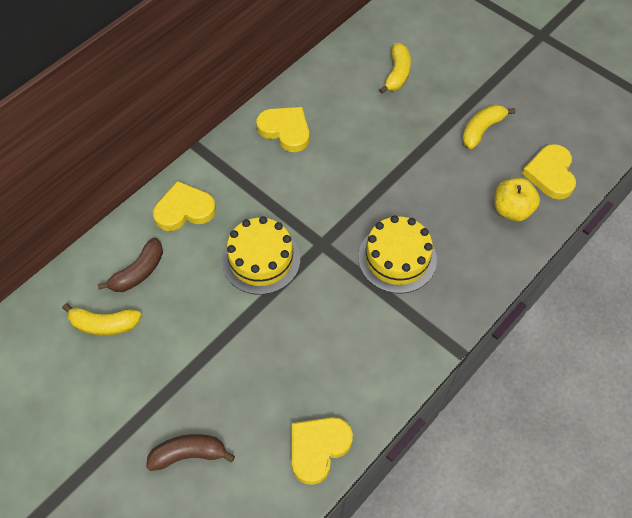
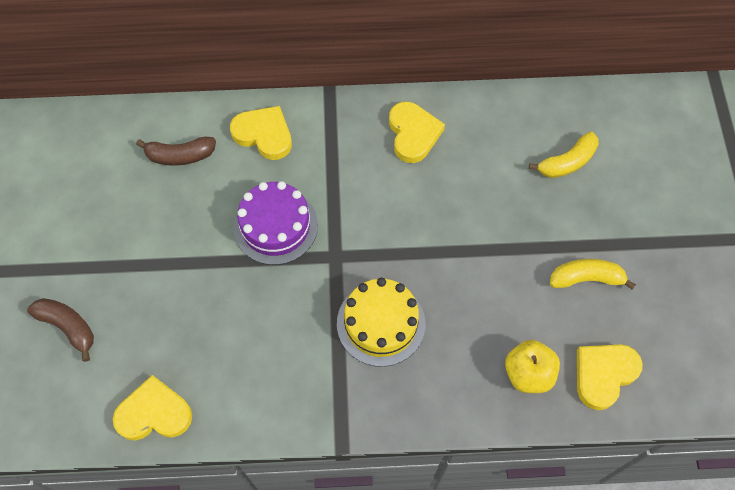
camera: 45 degrees right, 5 degrees up
(104, 324) = (116, 175): yellow banana -> none
(261, 259) = (275, 226): yellow cake -> purple cake

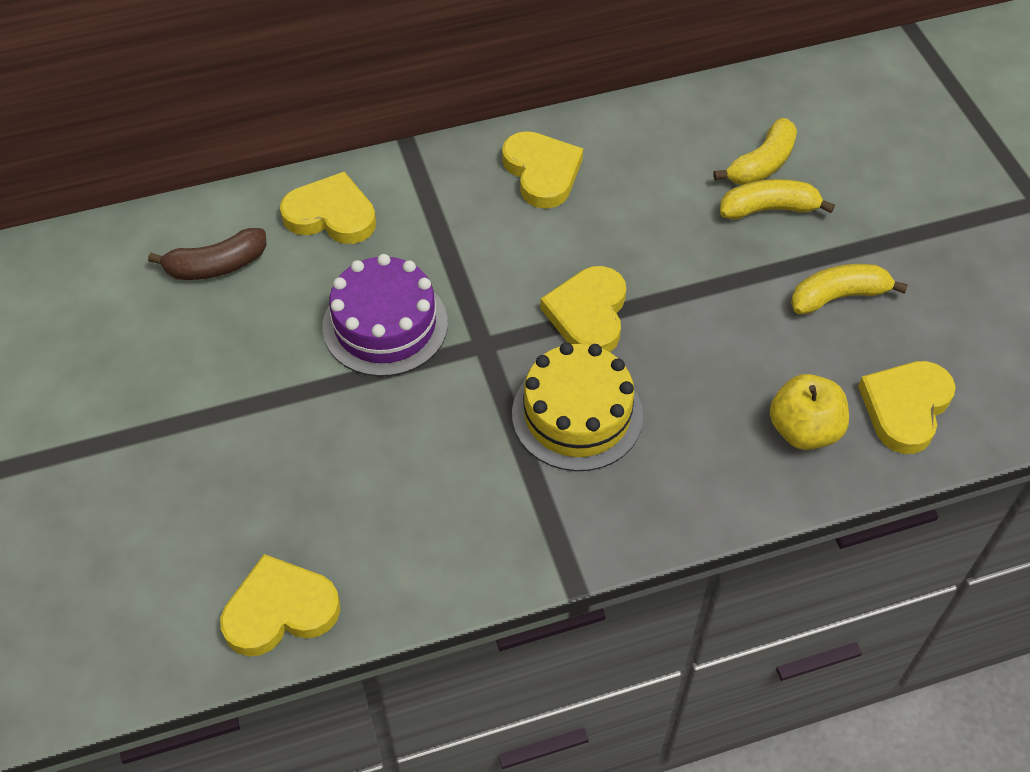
camera: 15 degrees left, 10 degrees down
(68, 327) = (111, 525): brown banana -> none
(411, 250) = (588, 314): none -> yellow heart
(560, 199) = (768, 209): none -> yellow banana

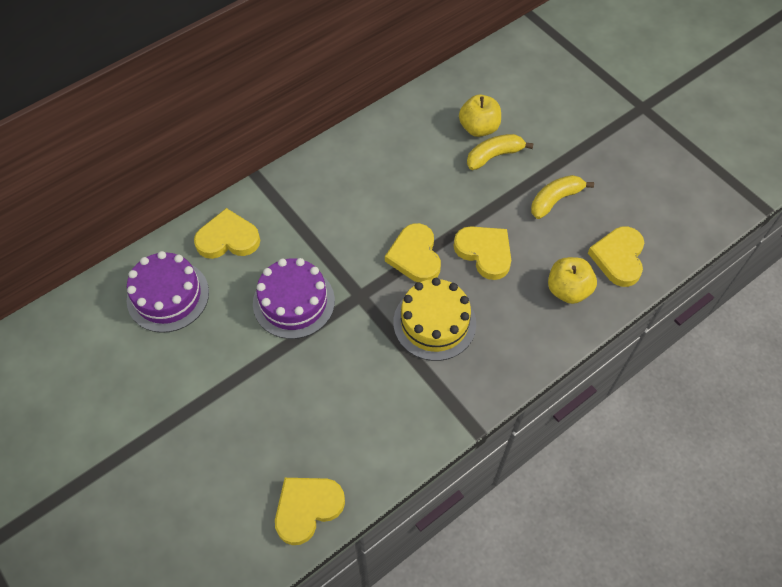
camera: 20 degrees left, 5 degrees up
(216, 266) = (168, 296): brown banana -> purple cake
(542, 172) = (349, 171): yellow heart -> yellow heart (484, 252)
(761, 164) = (478, 128): yellow banana -> yellow apple

